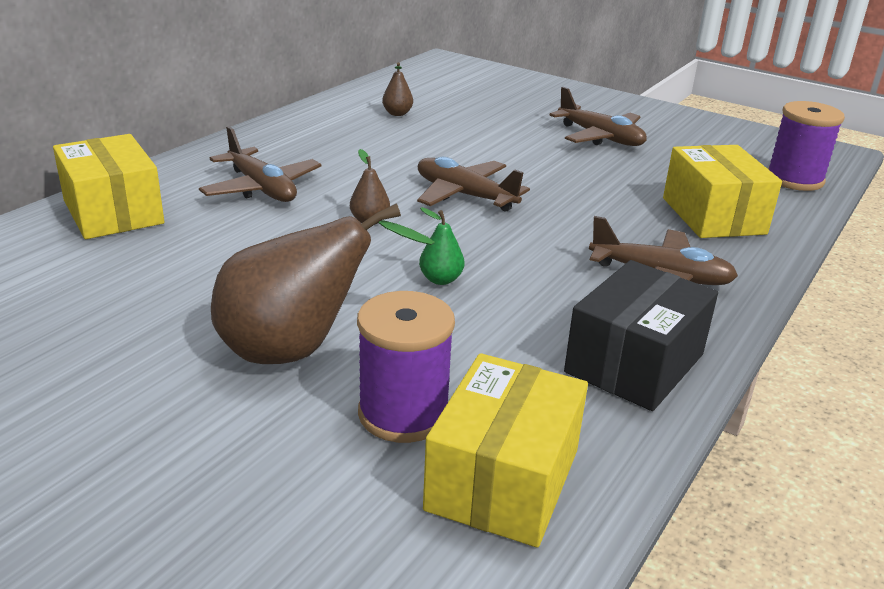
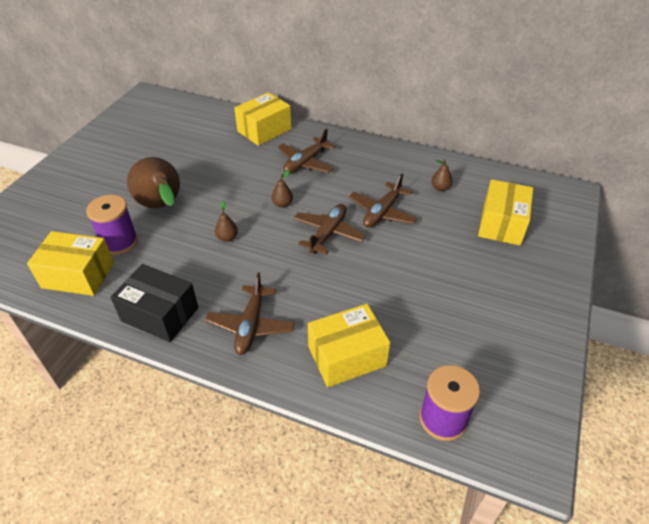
camera: 80 degrees right, 15 degrees up
(441, 279) = (227, 238): green pear -> brown pear
(487, 98) = (501, 224): none -> yellow box
(600, 137) = (462, 290): brown plane -> brown plane (382, 212)

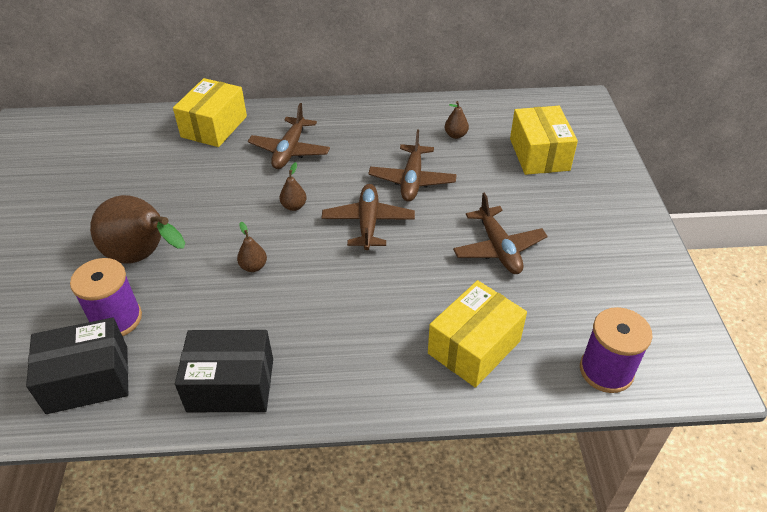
camera: 25 degrees left, 0 degrees up
(78, 275) = (88, 379): yellow box -> black box
(251, 325) = (349, 355): brown plane -> brown plane (498, 248)

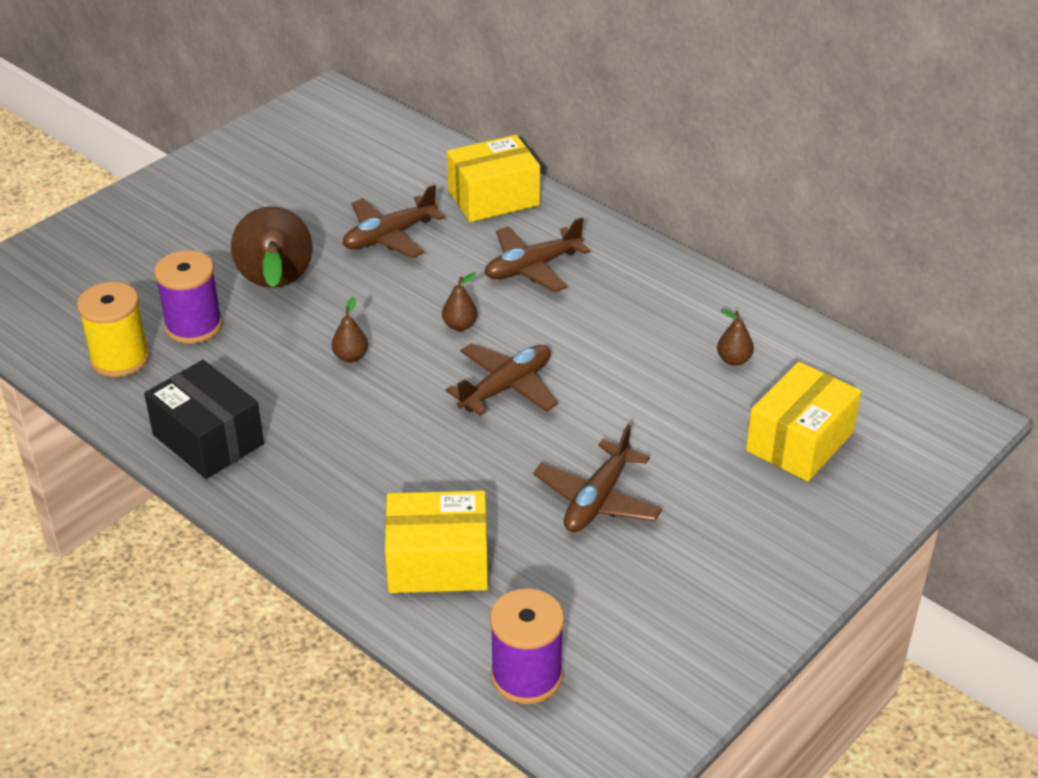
camera: 45 degrees right, 5 degrees down
(88, 379) = (120, 358): black box -> yellow spool
(412, 180) = (612, 376): brown plane -> brown plane (389, 236)

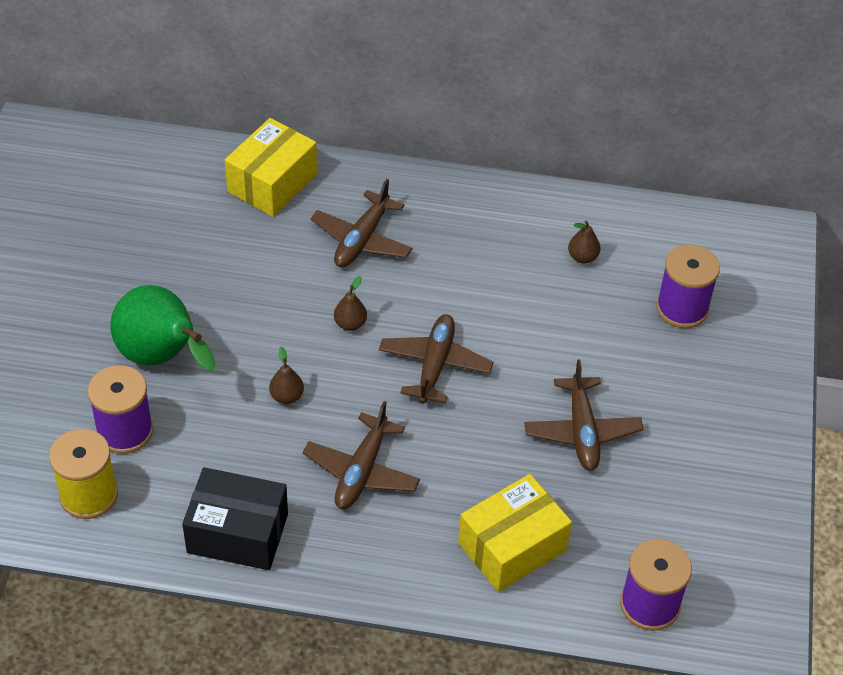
camera: 35 degrees left, 10 degrees up
(276, 286) = (162, 357): brown pear -> green pear
(389, 236) = (216, 261): brown plane -> brown plane (362, 471)
(799, 441) = (682, 308): yellow box -> purple spool

